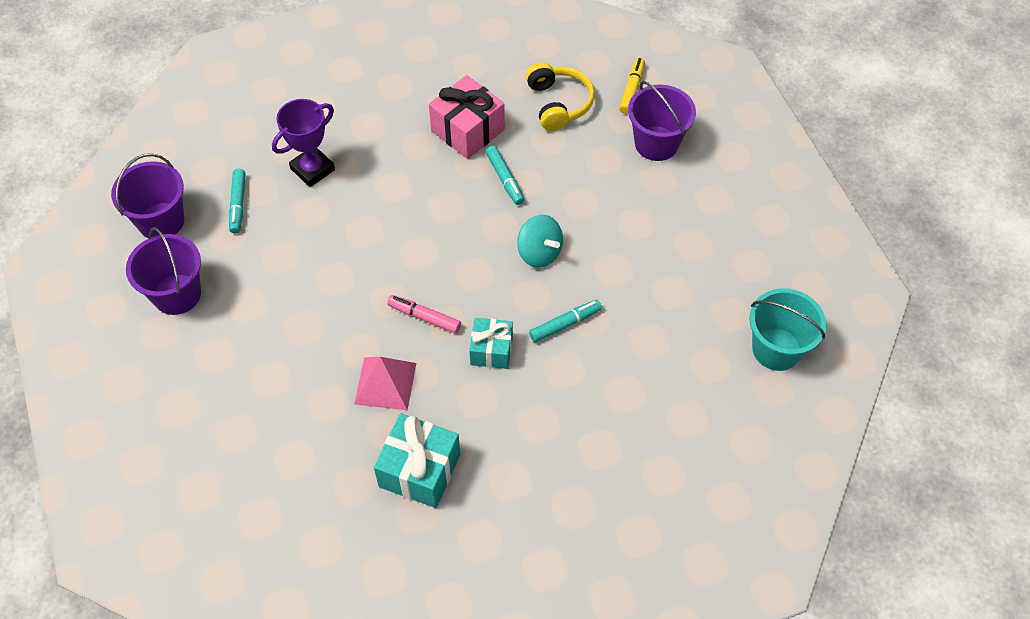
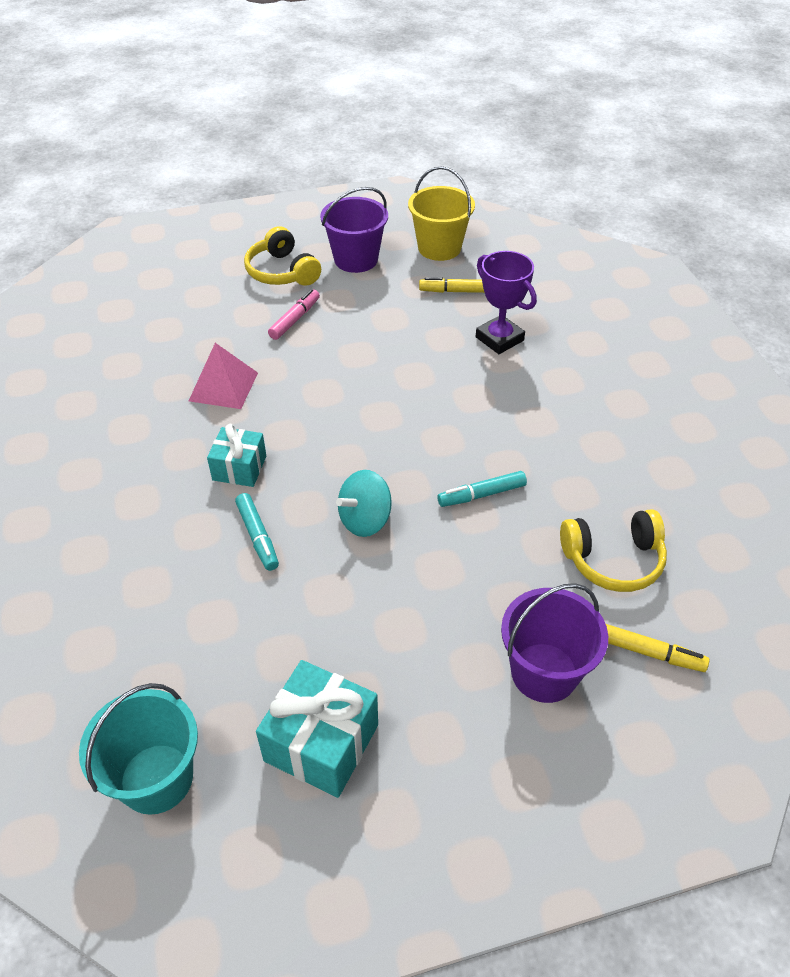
camera: 95 degrees right, 10 degrees down
(161, 221) = (439, 248): purple bucket -> yellow bucket
(196, 361) = (282, 272): none -> yellow headphones
(238, 204) = (456, 291): turquoise marker -> yellow marker
(419, 470) = (118, 407): turquoise gift -> turquoise gift (321, 742)
(424, 317) = (295, 417): pink marker -> pink marker (295, 319)
(468, 130) = (560, 464): pink gift -> none

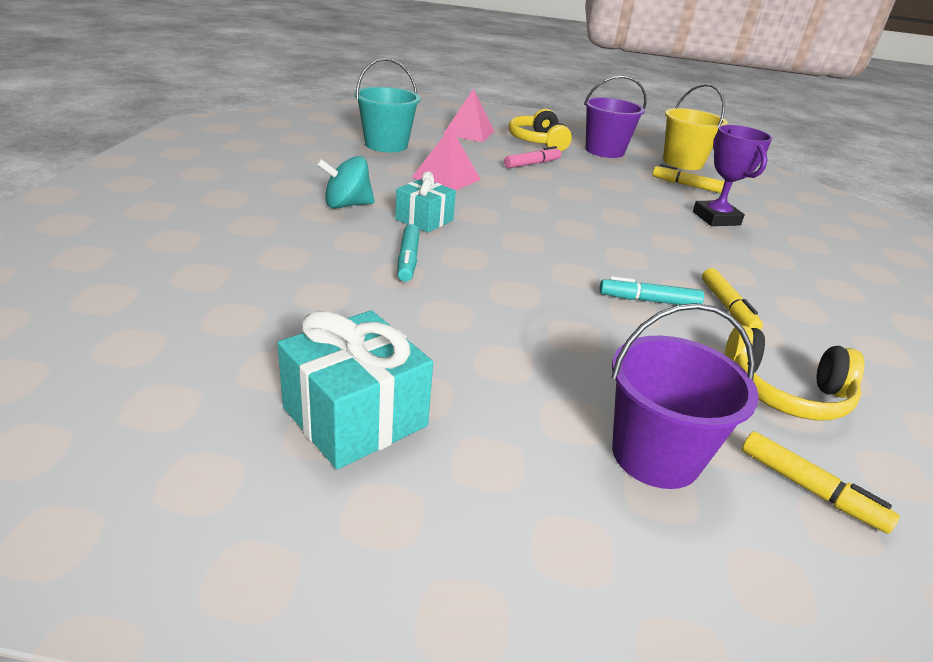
camera: 20 degrees right, 15 degrees down
(156, 778) = (168, 379): turquoise bucket -> turquoise bucket (386, 145)
(202, 285) = (469, 132): none -> pink pyramid
(365, 520) = (517, 281): turquoise spinning top -> turquoise spinning top (347, 205)
(545, 472) = (727, 307): none -> yellow marker

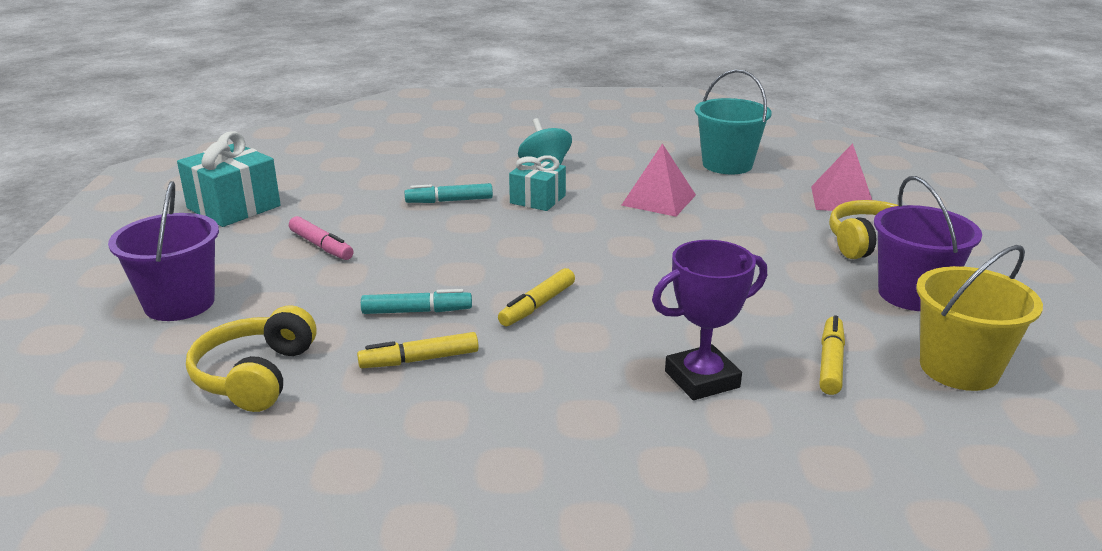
camera: 85 degrees right, 5 degrees down
(532, 164) = (770, 242): pink marker -> pink marker (321, 246)
(649, 301) = (416, 311): turquoise marker -> turquoise marker turned 90 degrees clockwise
(809, 489) = (127, 368): yellow marker -> yellow marker (537, 305)

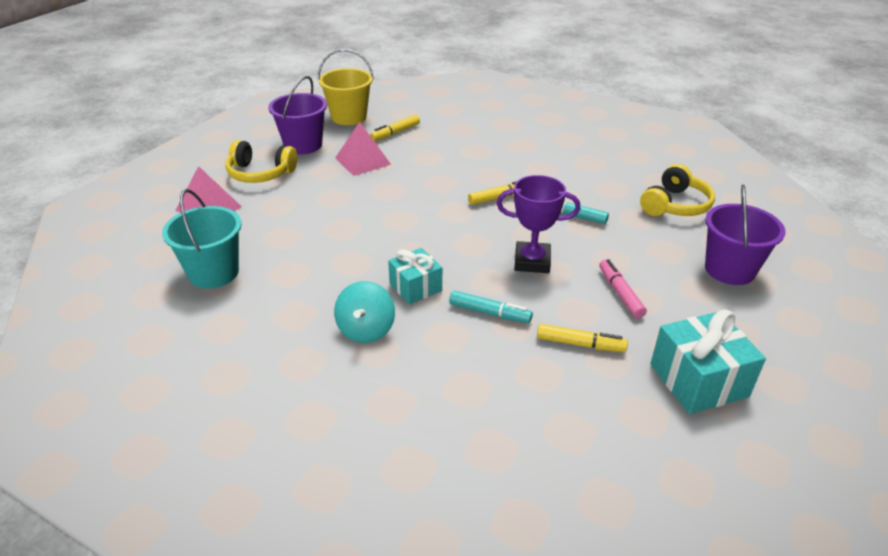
camera: 150 degrees left, 10 degrees up
(420, 360) = (584, 188): yellow marker -> yellow marker (580, 344)
(659, 200) = (326, 252): pink pyramid -> pink pyramid (362, 161)
(702, 379) = (459, 143): purple trophy -> purple trophy (532, 261)

